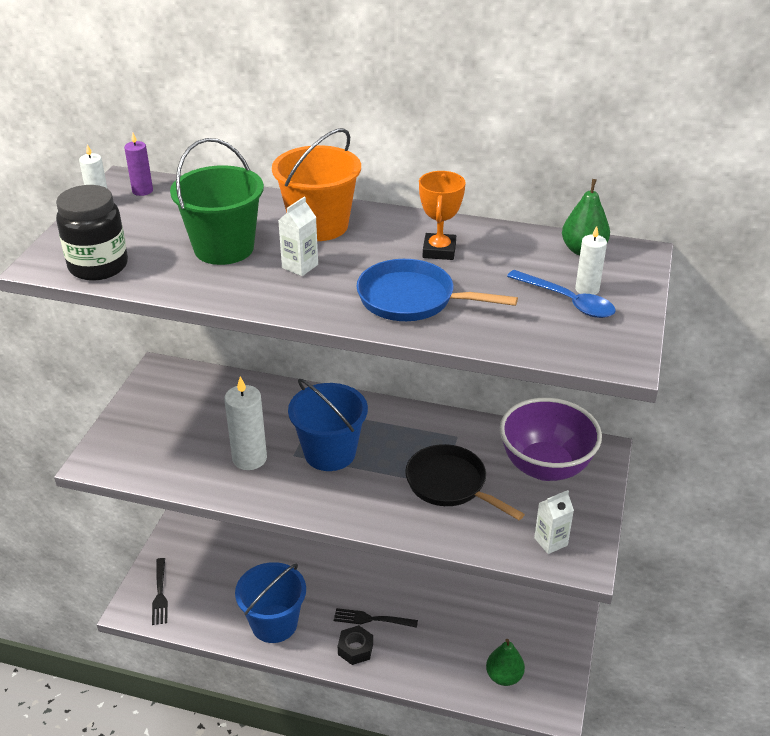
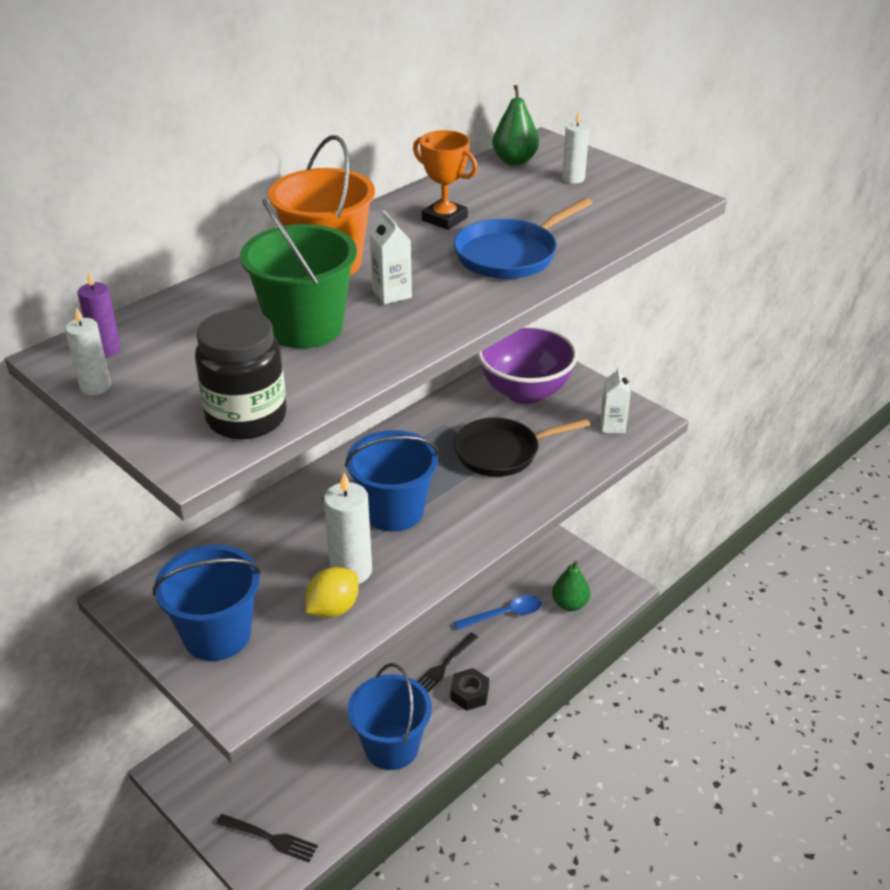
camera: 60 degrees left, 0 degrees up
(149, 424) = (217, 635): none -> blue bucket
(206, 466) = (333, 608): none -> yellow lemon
(567, 301) = (582, 191): blue spoon -> blue spoon (504, 614)

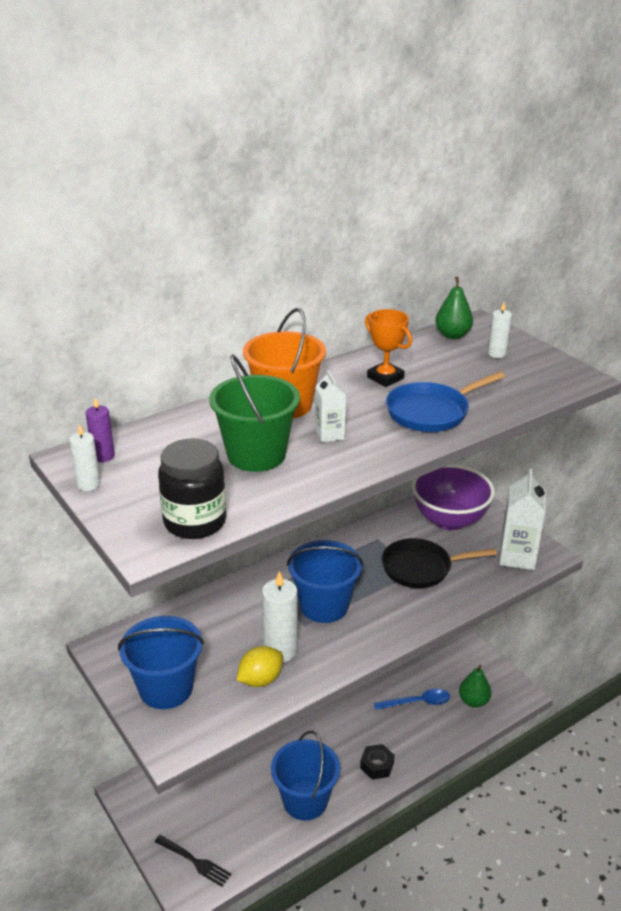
camera: 10 degrees right, 5 degrees down
(443, 666) = (359, 739): black fork -> none
(612, 426) = (517, 557): white carton -> white carton, size x1.79

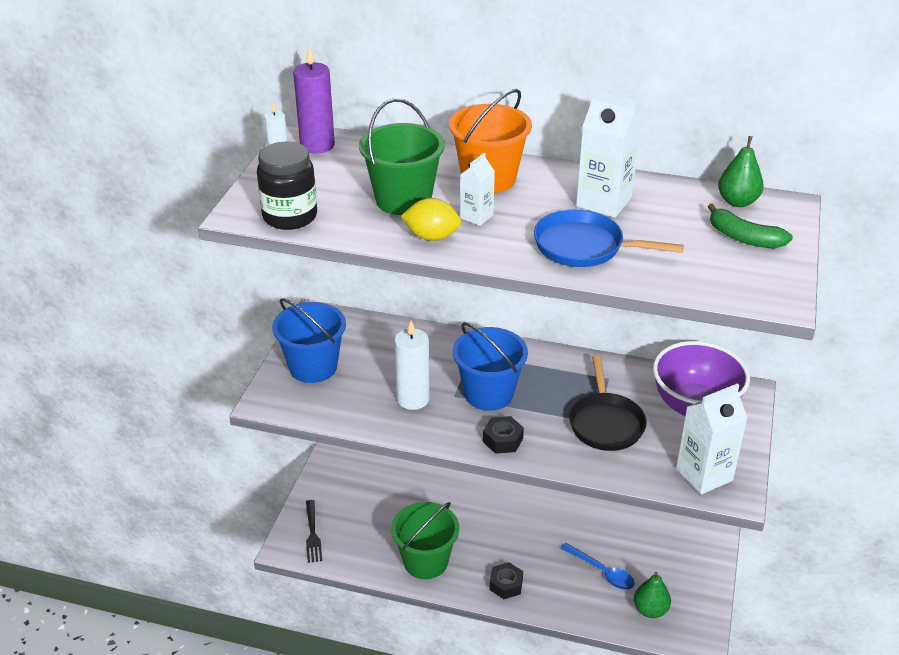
camera: 50 degrees right, 5 degrees up
(103, 456) = (317, 145): purple candle -> purple candle, size x1.76
(260, 680) = (372, 406): yellow lemon -> yellow lemon (431, 237)
(305, 800) = (425, 561): blue bucket -> green bucket
(382, 629) = (502, 440): none -> black nut
(385, 378) = (603, 202): orange trophy -> white carton
(421, 568) = (605, 423): black pan -> black pan turned 135 degrees counterclockwise
(497, 354) = (744, 238): white candle -> green banana

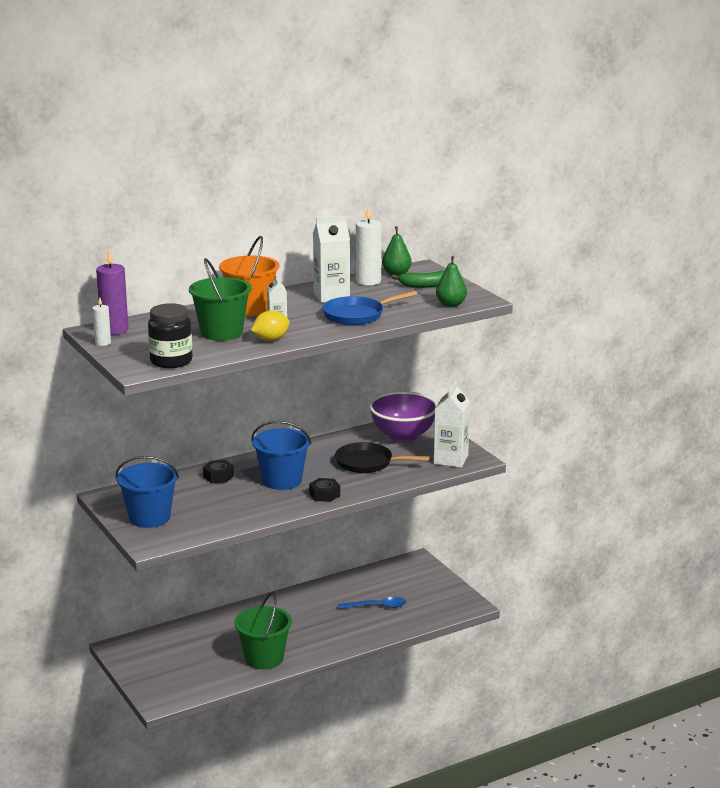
camera: 45 degrees left, 15 degrees down
(312, 534) = (166, 687): black fork -> none
(413, 399) = (241, 502): white candle -> white candle (368, 281)
(506, 585) = (330, 642): black nut -> black nut (218, 476)
(605, 423) = (368, 463): black pan -> black pan turned 150 degrees clockwise
(650, 610) = (427, 608): green pear -> green pear (451, 304)

